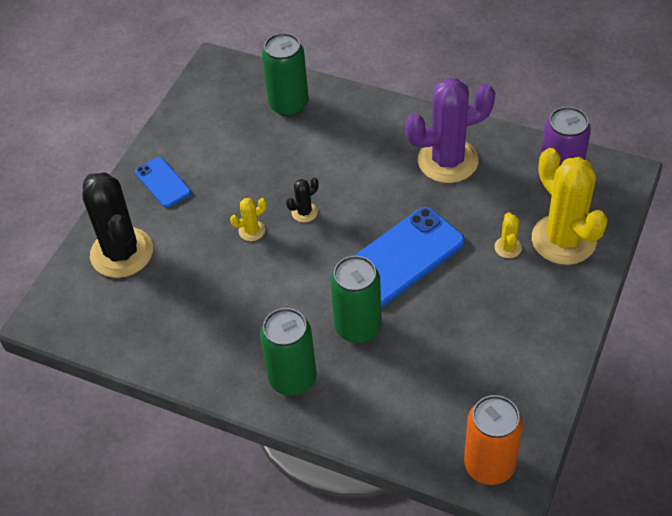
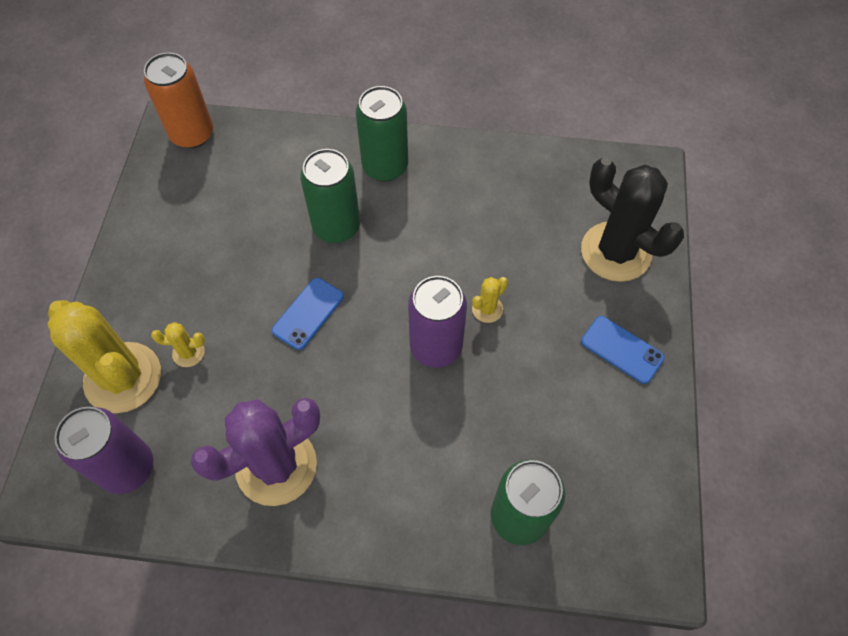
camera: 160 degrees right, 10 degrees up
(304, 212) = (436, 347): black cactus -> purple can
(401, 257) = (308, 313): blue phone -> blue phone, size x0.54
(508, 247) = (188, 353): yellow cactus -> yellow cactus turned 75 degrees counterclockwise

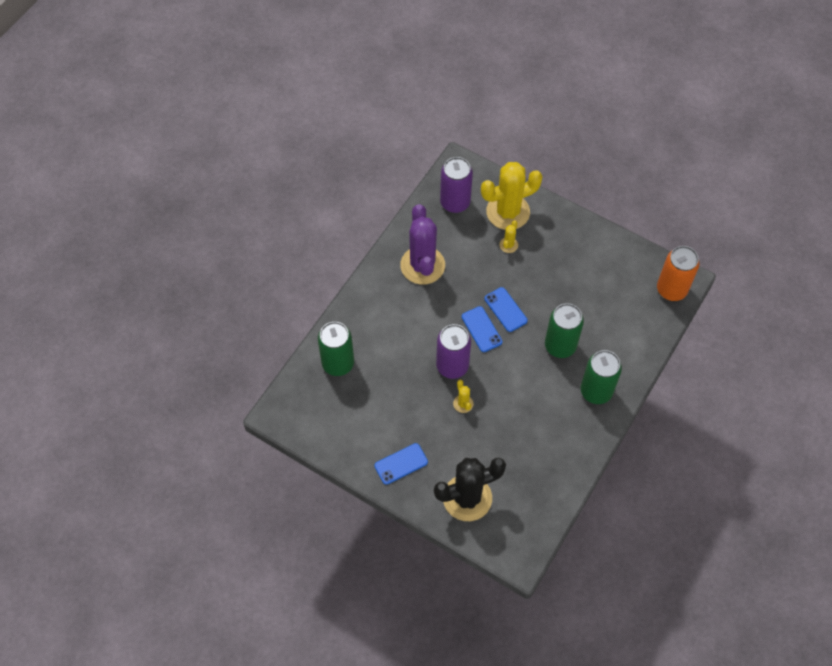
camera: 115 degrees right, 0 degrees up
(356, 332) = (481, 329): none -> blue phone

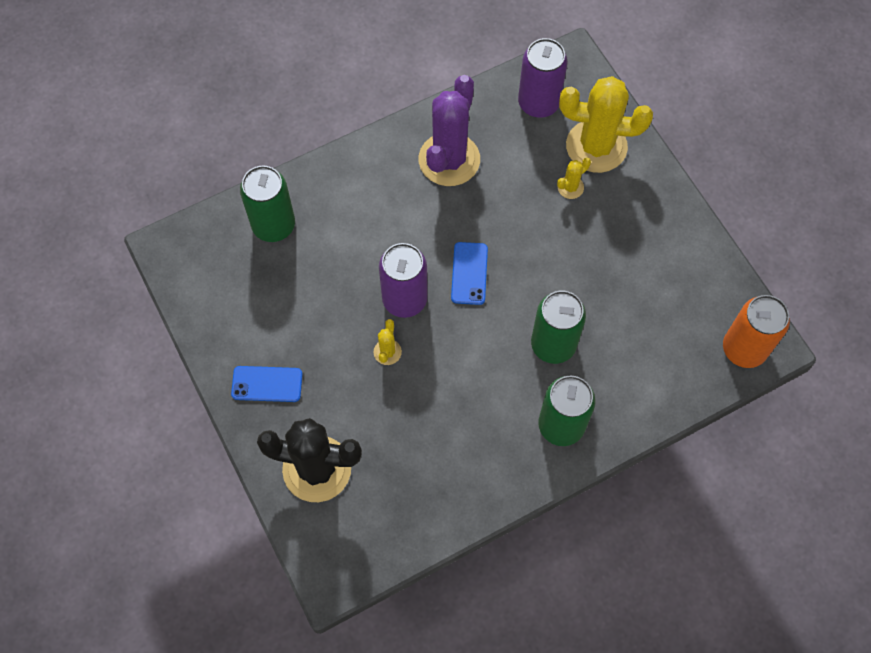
camera: 30 degrees right, 5 degrees up
(505, 310) = (514, 265): blue phone -> none

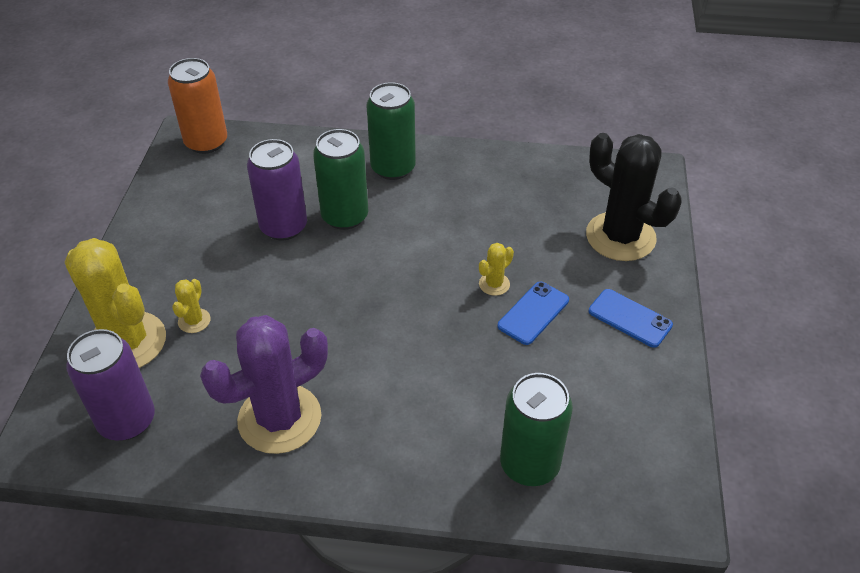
camera: 145 degrees left, 20 degrees down
(404, 299) = (443, 316): purple can -> purple can (283, 227)
(469, 273) = (363, 303): blue phone -> blue phone (533, 313)
(570, 187) = (194, 321): yellow cactus -> yellow cactus turned 75 degrees counterclockwise

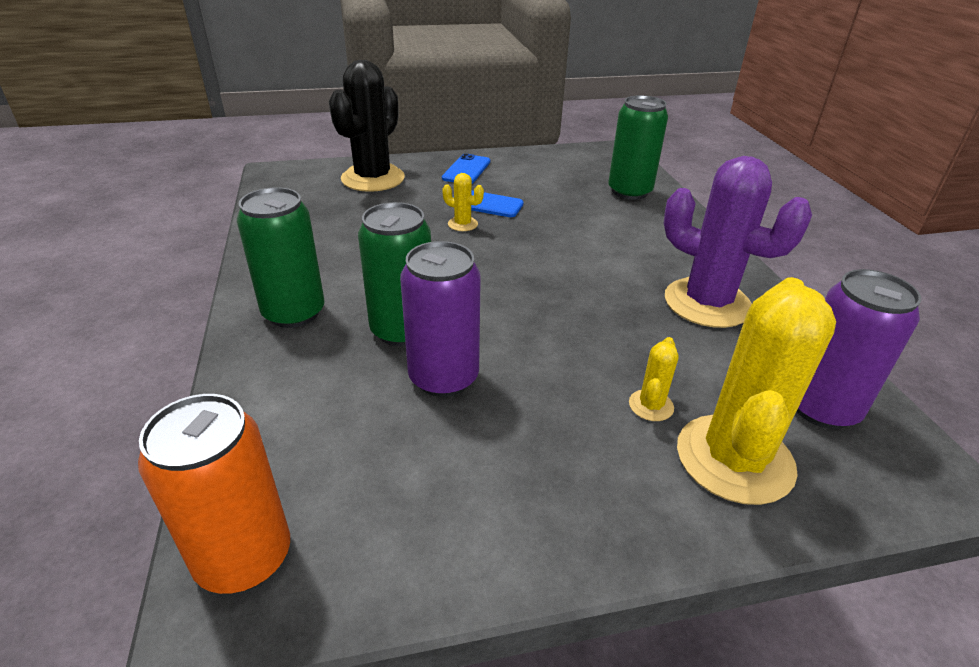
camera: 110 degrees left, 10 degrees down
(194, 321) = (651, 405): yellow cactus -> yellow cactus turned 60 degrees counterclockwise

